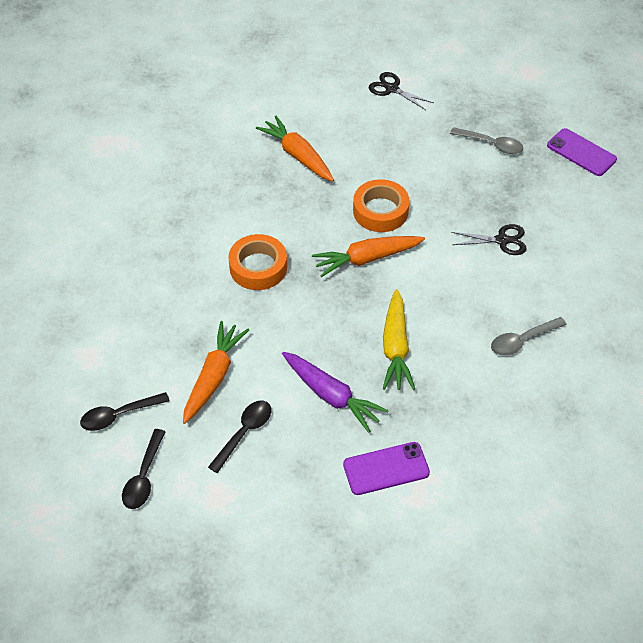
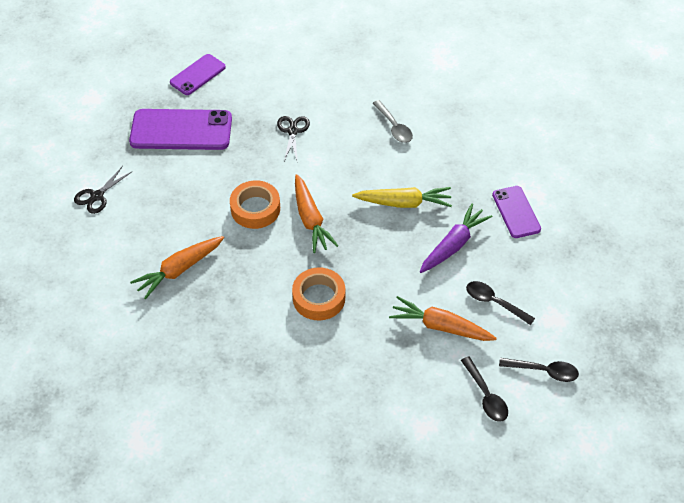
camera: 90 degrees left, 0 degrees up
(491, 144) = (181, 130): grey spoon -> purple phone

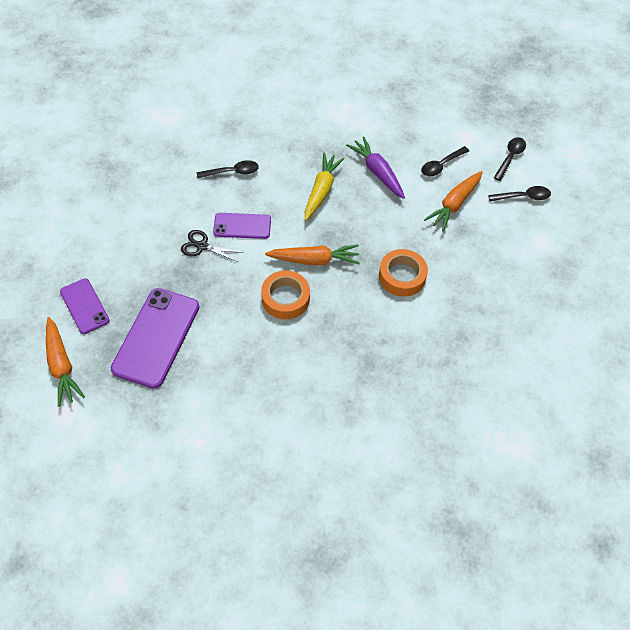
camera: 75 degrees left, 5 degrees up
(97, 196) = (213, 432): black scissors -> none
(179, 270) = (336, 376): orange carrot -> orange carrot (61, 365)
(394, 127) = (232, 172): grey spoon -> black spoon
(516, 212) = (358, 124): purple phone -> purple phone (242, 226)

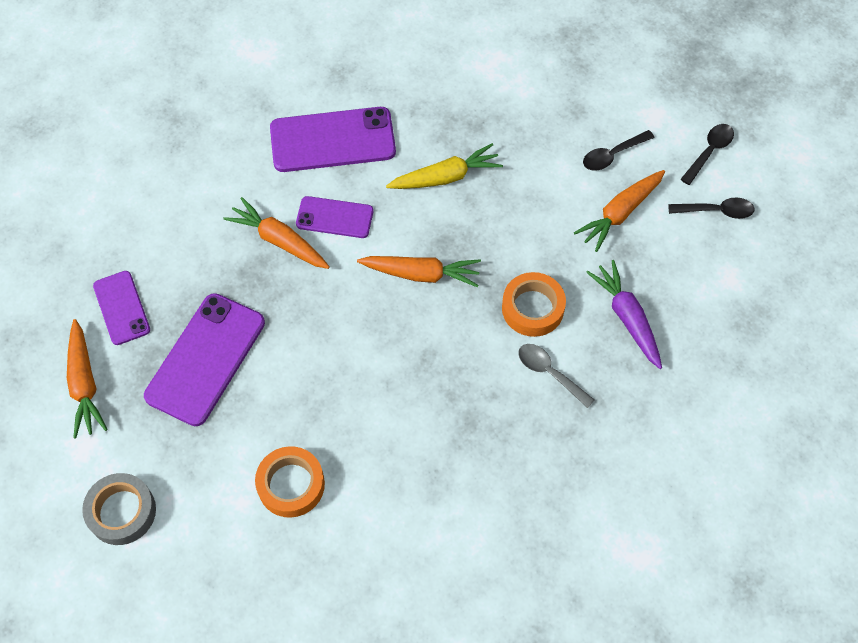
camera: 10 degrees right, 5 degrees up
(103, 460) = (122, 512): none -> grey tape
(202, 246) = (279, 241): black scissors -> orange carrot
(232, 172) = (332, 140): black spoon -> purple phone
(285, 298) = (376, 323): orange tape -> orange tape (291, 485)
(321, 191) = (445, 177): yellow carrot -> yellow carrot turned 45 degrees clockwise
(377, 172) = (524, 157): purple carrot -> purple carrot (627, 318)
(423, 321) = (549, 373): none -> grey spoon

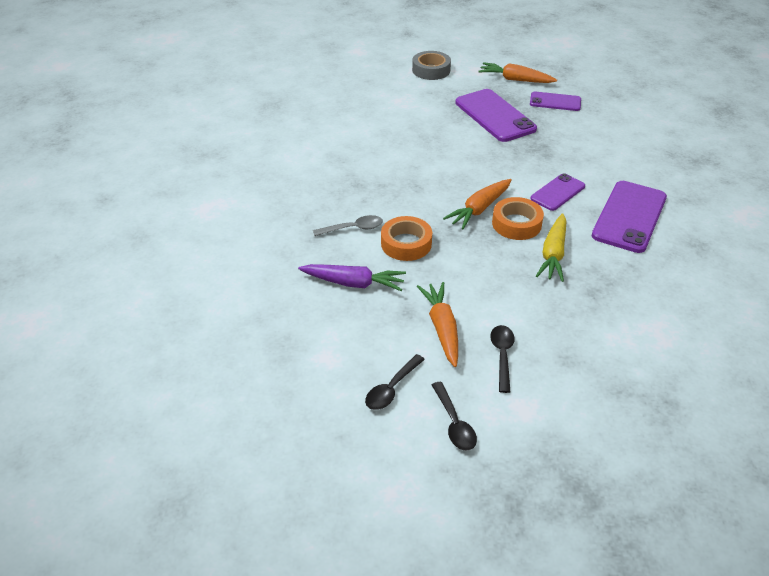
camera: 125 degrees right, 20 degrees down
(279, 241) = (557, 165): orange carrot -> none
(291, 485) = (390, 116): orange tape -> orange tape (516, 224)

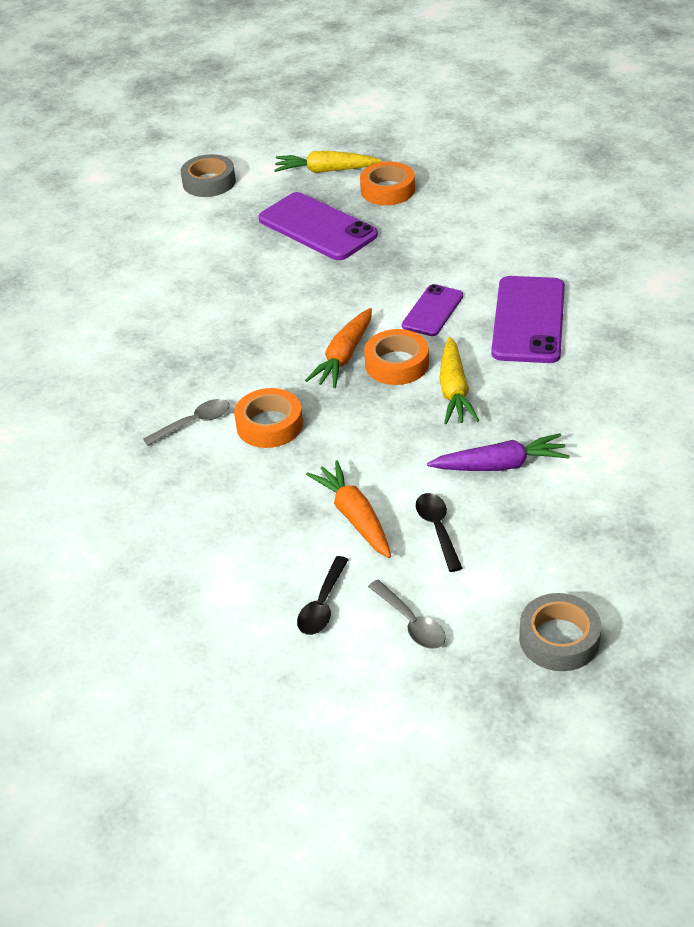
camera: 15 degrees left, 0 degrees up
(353, 283) = (223, 492): purple carrot -> purple carrot (500, 465)
(454, 423) = (411, 622): black spoon -> grey spoon
(515, 80) = (325, 171): orange carrot -> yellow carrot
(555, 102) = (387, 190): purple phone -> orange tape
(569, 473) = (559, 639): none -> grey tape

